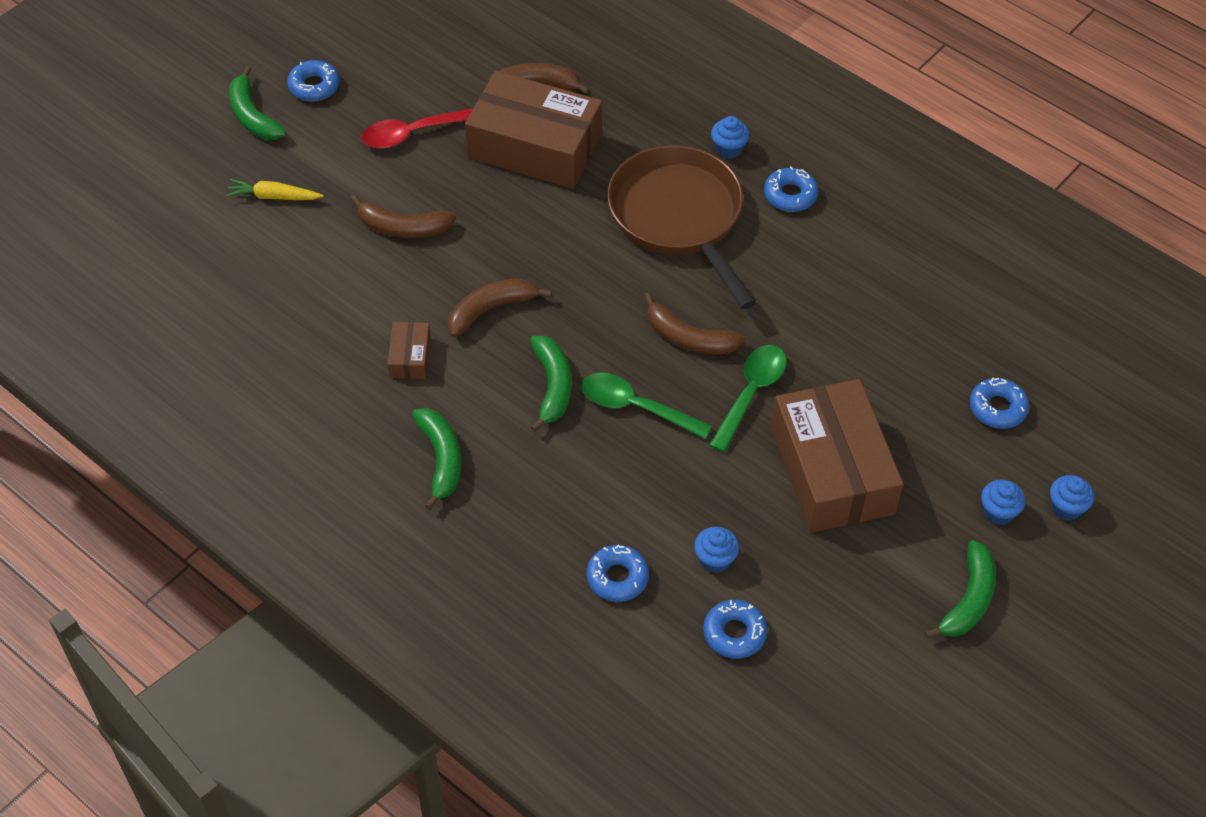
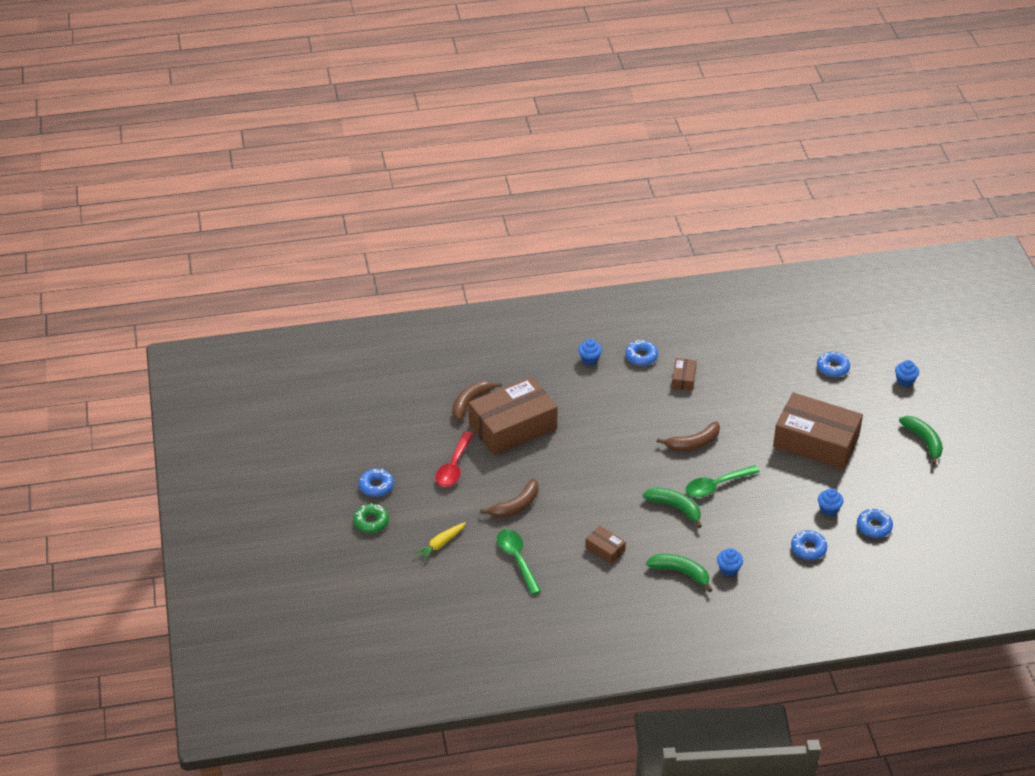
camera: 50 degrees left, 10 degrees down
(252, 116) = (371, 522): green banana -> green donut
(491, 309) = (604, 502): brown banana -> none
(679, 218) = (615, 402): brown pan -> none
(751, 393) = (747, 442): green spoon -> green spoon (517, 559)
(796, 260) = (683, 379): none -> brown box
(998, 512) = (888, 403): blue cupcake -> blue cupcake (728, 569)

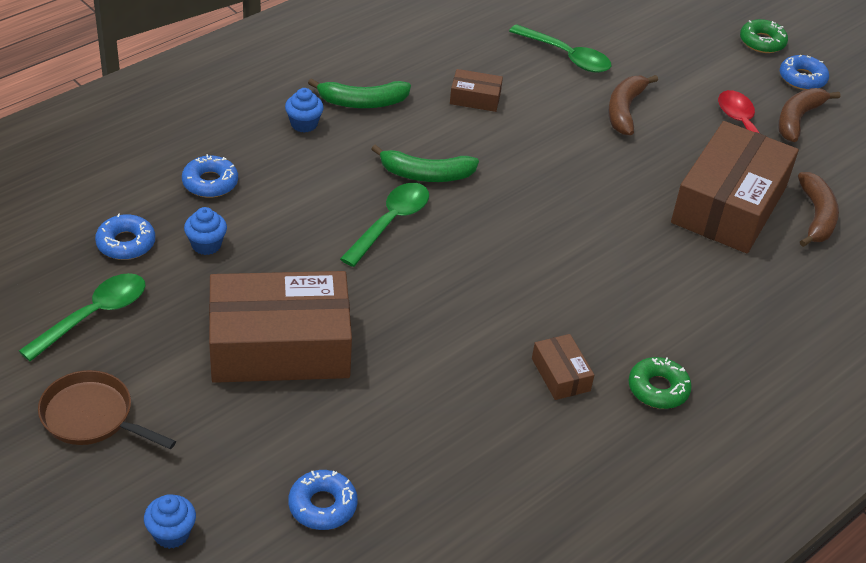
camera: 145 degrees right, 0 degrees up
(440, 544) = (664, 44): yellow carrot -> none
(589, 359) = (729, 350): blue cupcake -> none
(641, 356) = (658, 389): blue donut -> green donut
(693, 443) = (467, 272): brown banana -> brown banana (798, 119)
(906, 491) = (94, 315): none -> green spoon
(924, 441) = (92, 417): green banana -> brown pan

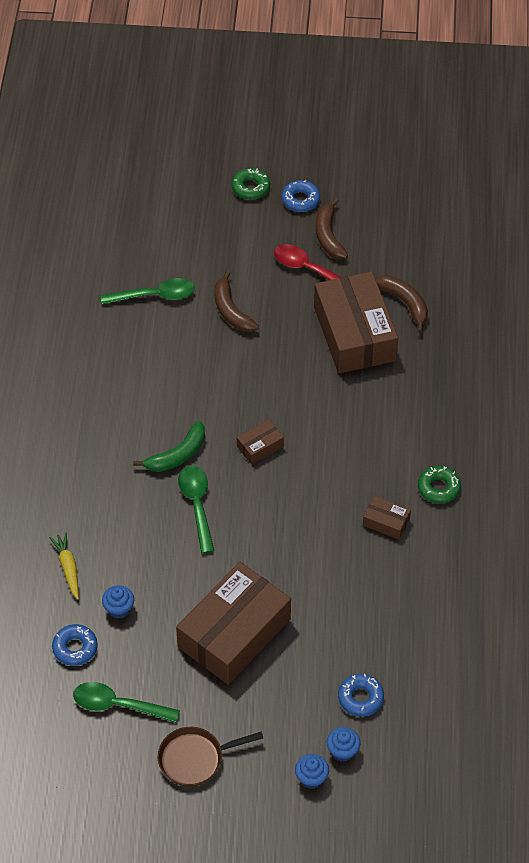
camera: 40 degrees left, 10 degrees up
(94, 315) = (118, 705): green spoon -> green spoon turned 75 degrees counterclockwise
(210, 183) = (68, 568): blue donut -> yellow carrot
(304, 124) = (67, 480): blue cupcake -> blue cupcake (342, 751)
(362, 102) = (81, 434): green banana -> none
(475, 98) = (140, 374): brown box -> brown box (260, 446)

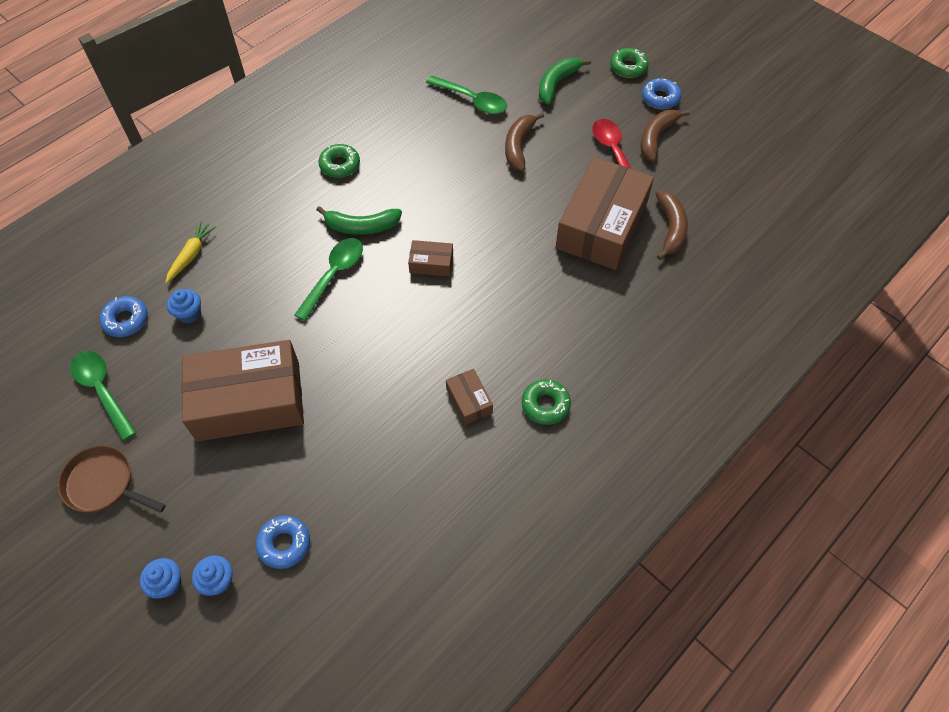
camera: 40 degrees right, 5 degrees up
(106, 419) = (340, 165): none -> green donut
(208, 238) = (557, 83): none -> green banana

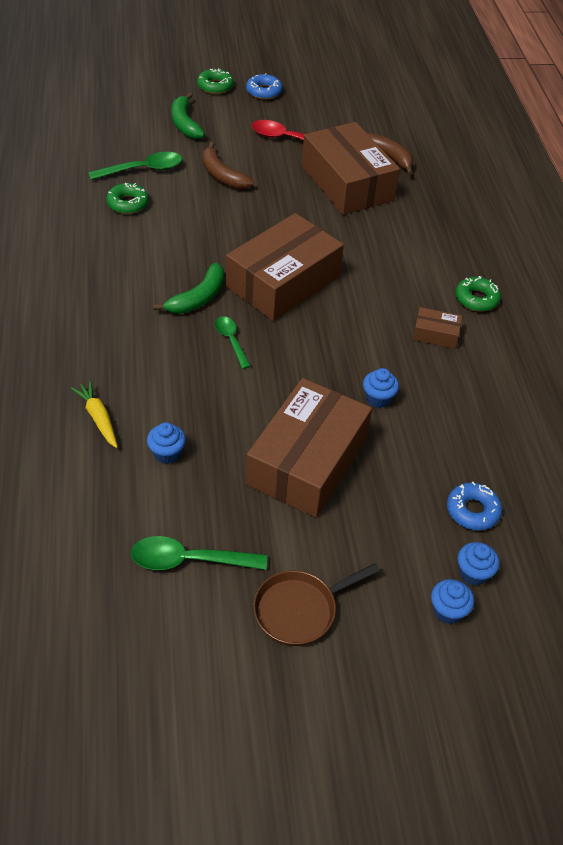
camera: 55 degrees left, 10 degrees down
(126, 320) = (122, 502): blue donut -> none
(334, 275) = (231, 340): green spoon -> green spoon, size x0.64
(340, 165) = (114, 274): green donut -> green donut (127, 203)
(355, 406) = (378, 398): none -> blue cupcake
(431, 263) = (283, 282): brown box -> brown box, size x2.34
(656, 138) = (298, 114): brown banana -> none

